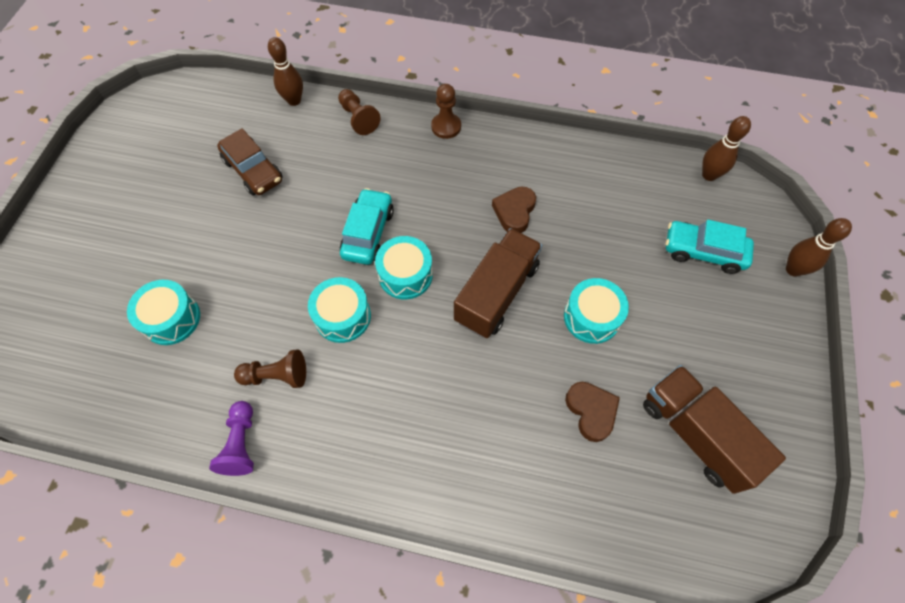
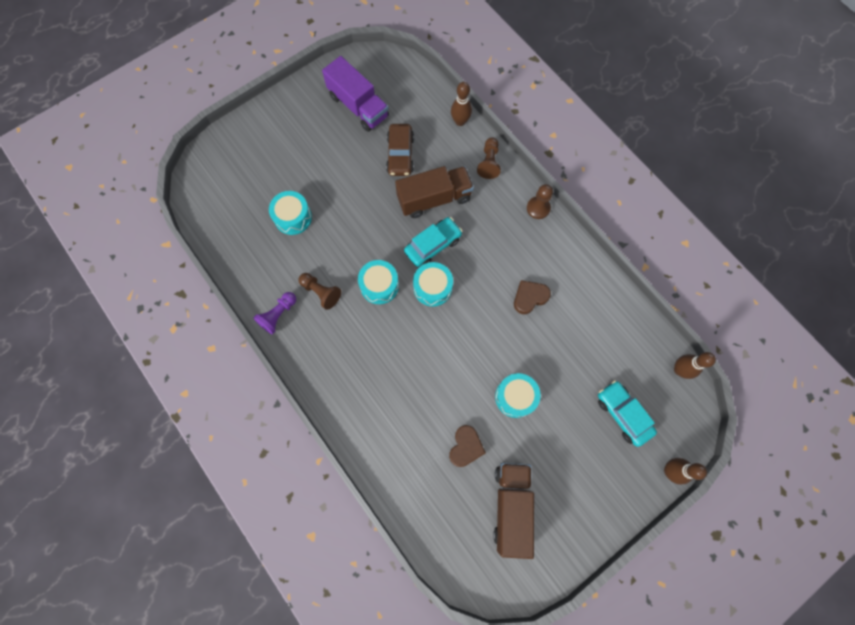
camera: 40 degrees right, 10 degrees up
(162, 154) = (358, 106): none -> purple truck
(496, 293) = (474, 339): brown truck -> brown truck (434, 199)

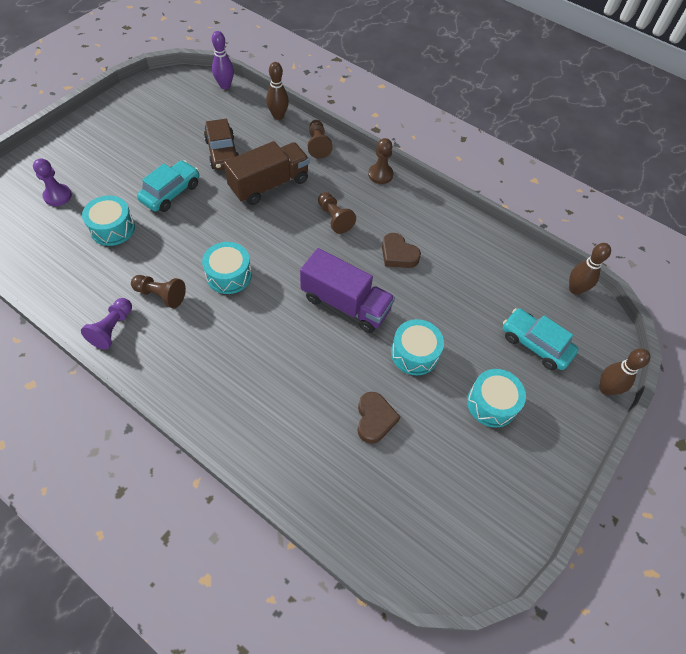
camera: 20 degrees left, 15 degrees down
(253, 174) = (58, 196): none -> purple pawn
(358, 106) = (167, 119): purple truck -> purple truck (345, 304)
(418, 76) = (225, 86): none -> purple bowling pin
(432, 288) = (290, 265): turquoise drum -> turquoise drum (492, 403)
(433, 245) = (279, 226): turquoise car -> turquoise car (171, 192)
(483, 247) = (334, 218): none -> brown pawn
(511, 507) = (448, 472): brown truck -> none
(529, 297) = (398, 254): brown heart -> brown heart turned 90 degrees counterclockwise

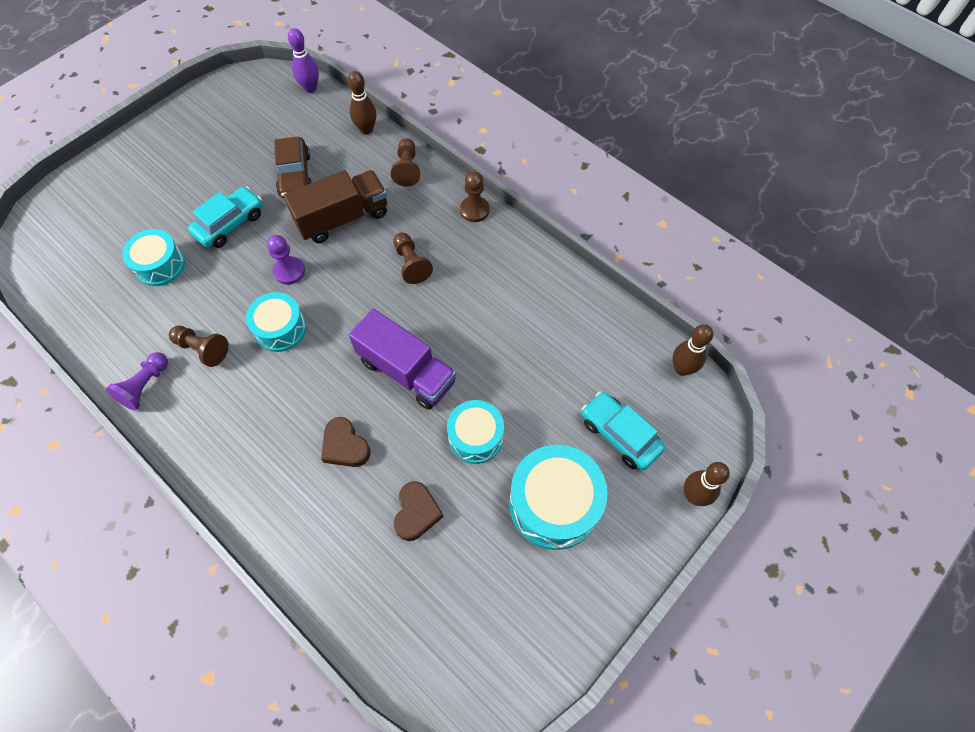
camera: 10 degrees right, 5 degrees up
(58, 196) = (105, 223): purple pawn -> purple pawn (289, 271)
(398, 254) = (478, 313): brown heart -> brown heart (345, 446)
(492, 403) = (554, 504): turquoise drum -> turquoise drum, size x1.57

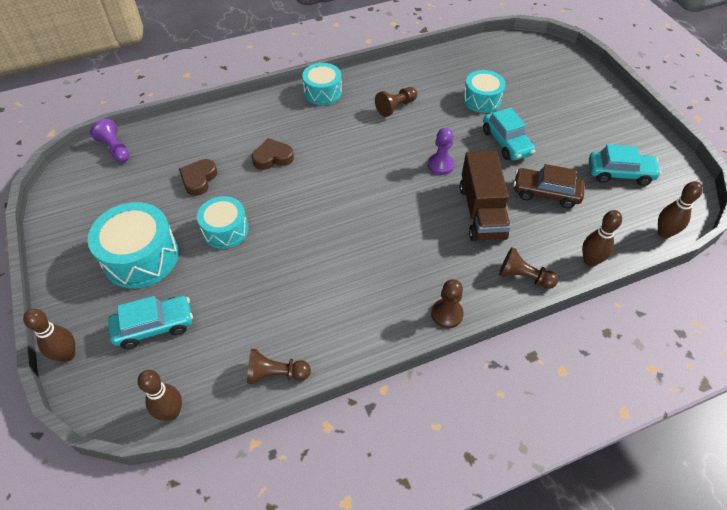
camera: 115 degrees right, 10 degrees down
(145, 386) = (383, 78): purple pawn -> purple pawn (115, 149)
(244, 127) = (619, 173): none -> turquoise car
(280, 329) = (389, 148): turquoise drum -> turquoise drum (323, 92)
(310, 88) = (664, 233): purple bowling pin -> brown bowling pin
(406, 371) = (307, 207): purple truck -> none
(411, 264) = (407, 243): brown pawn -> brown pawn (276, 374)
(416, 513) = (199, 179): brown heart -> brown heart turned 75 degrees clockwise

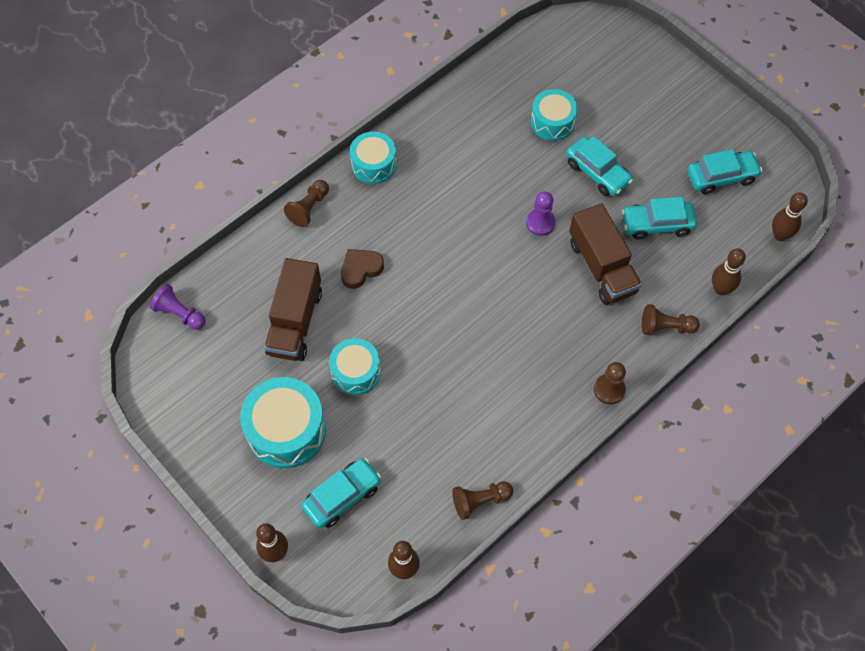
camera: 20 degrees left, 10 degrees up
(199, 179) = (295, 322): brown heart -> brown truck
(395, 107) = (463, 161): brown pawn -> brown pawn (309, 208)
(546, 193) = (657, 224): brown car -> turquoise car

